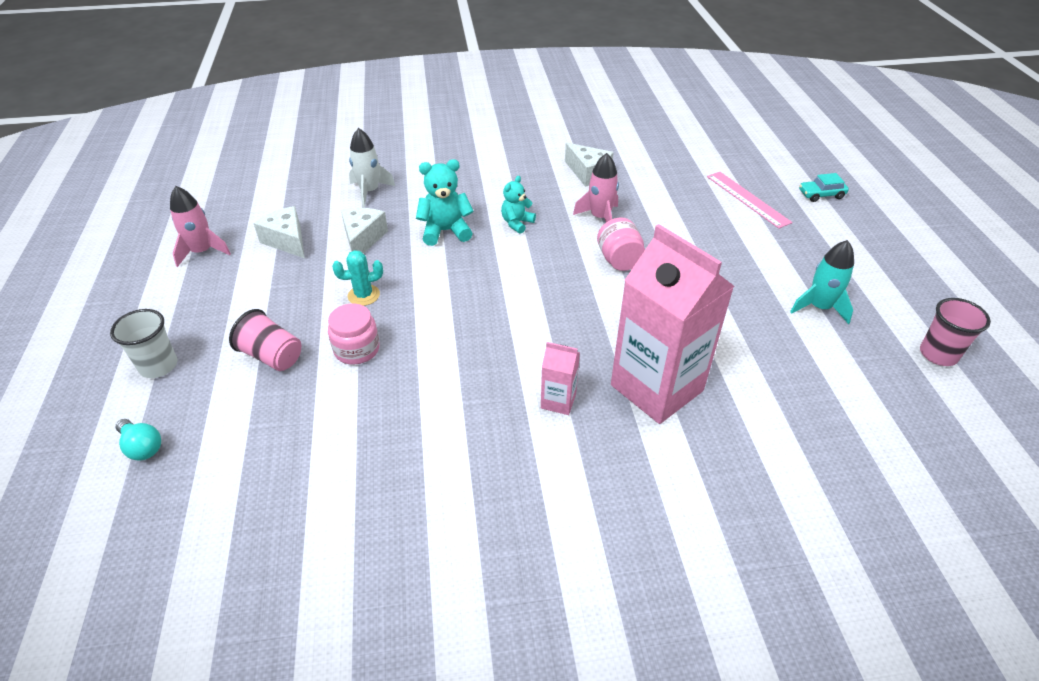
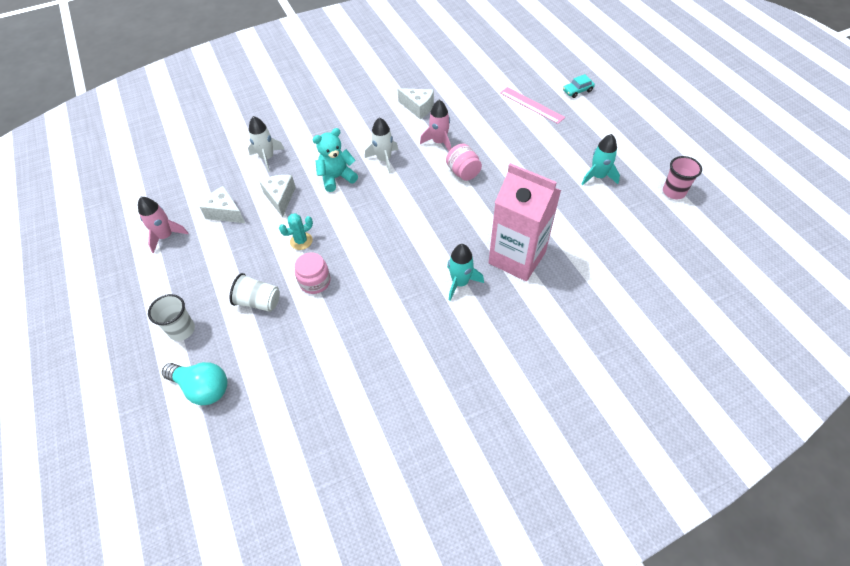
camera: 15 degrees left, 10 degrees up
(142, 447) = (202, 388): turquoise light bulb -> turquoise light bulb, size x1.66
(272, 356) = (259, 302): pink cup -> white cup
(517, 223) = (384, 160): turquoise teddy bear -> white rocket
(558, 401) = (460, 282): pink carton -> turquoise rocket

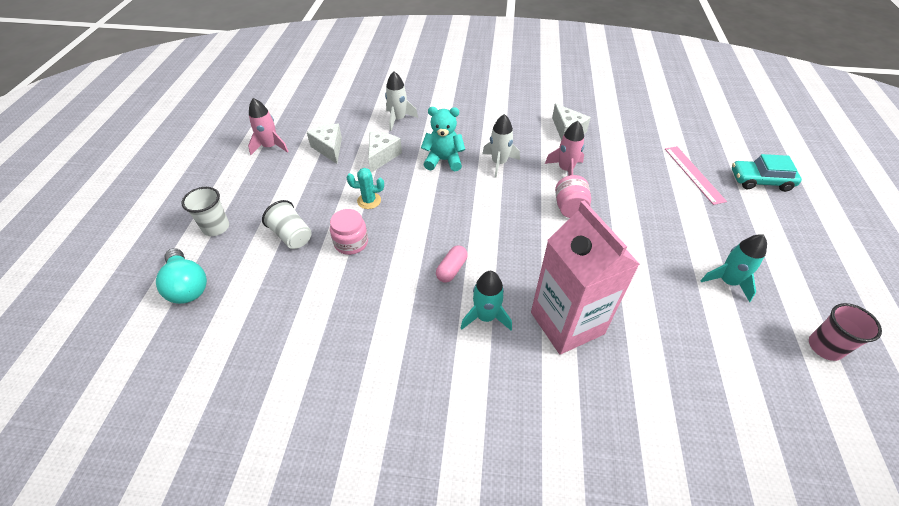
camera: 30 degrees right, 5 degrees down
(410, 262) = (451, 269): none -> pink capsule
(577, 91) = (760, 181): turquoise car -> turquoise car, size x1.56

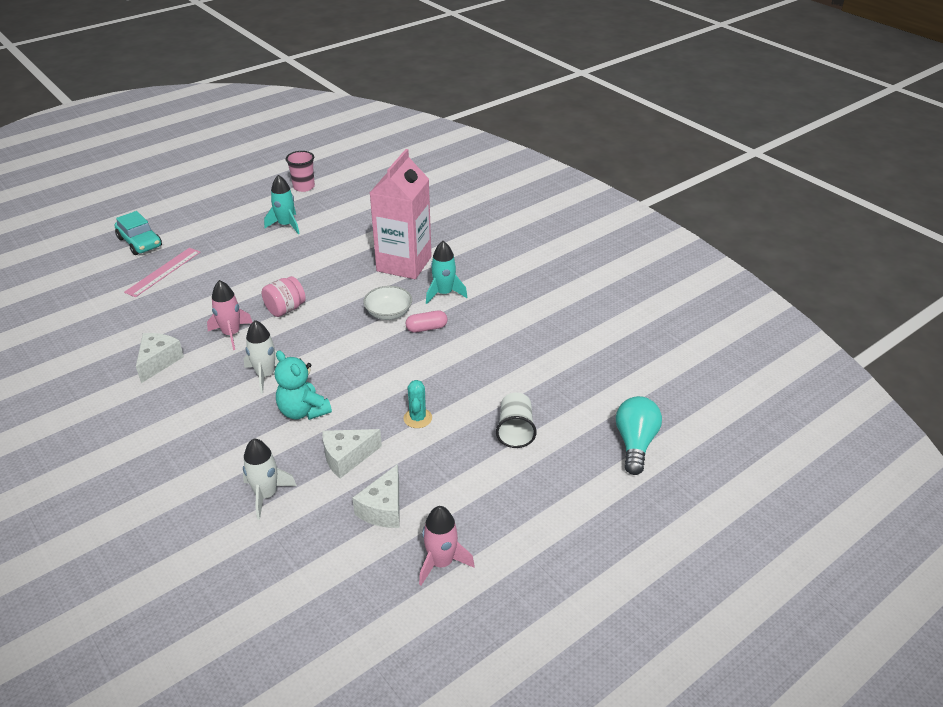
camera: 135 degrees left, 10 degrees down
(216, 227) = (577, 487): white cup -> none
(351, 242) = (473, 392): pink jar -> none
(369, 201) = (417, 418): turquoise cactus -> turquoise cactus turned 45 degrees clockwise
(499, 260) = (388, 313): none -> white bowl

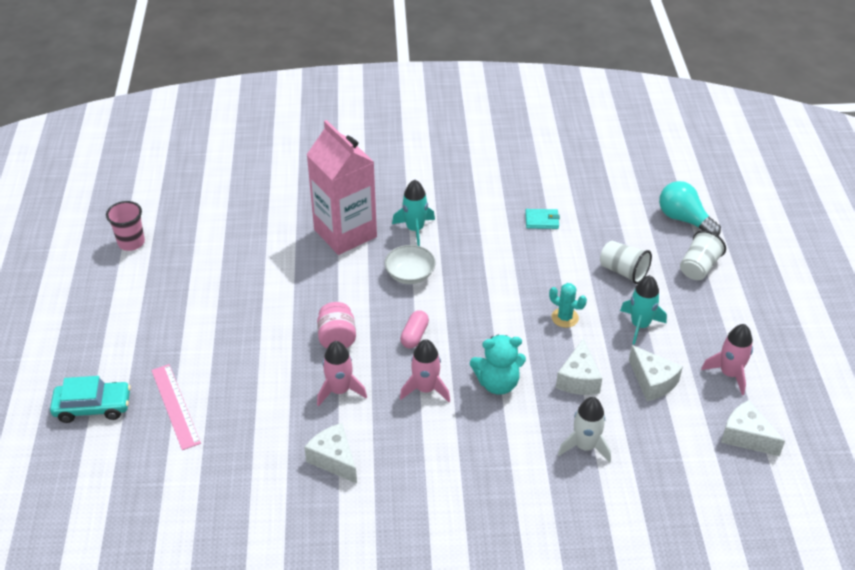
camera: 55 degrees left, 5 degrees up
(266, 375) = (425, 389): white rocket -> pink rocket
(286, 225) = (190, 283): turquoise rocket -> turquoise rocket (640, 325)
(362, 609) = (746, 436): none -> white cheese
(426, 328) = (454, 261): pink capsule -> pink capsule (414, 335)
(530, 354) = (542, 220): none -> turquoise wallet
(575, 481) = (698, 267): none -> white cup

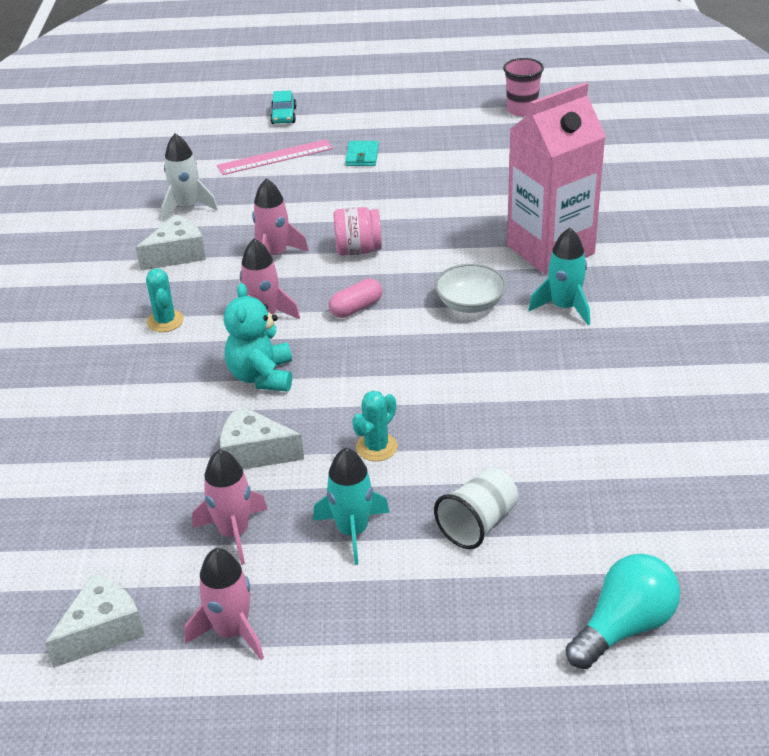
camera: 95 degrees right, 5 degrees down
(93, 407) = (284, 116): turquoise car -> turquoise car, size x0.64
(414, 335) = (356, 308): pink capsule -> pink capsule turned 60 degrees counterclockwise
(431, 453) = (165, 321): none -> turquoise cactus
(542, 220) = (598, 435): turquoise wallet -> turquoise wallet (362, 156)
(585, 446) = (137, 450): white rocket -> white rocket (187, 207)
(652, 382) = (234, 532): white cheese -> pink rocket
(698, 267) = (490, 629): white cup -> none

